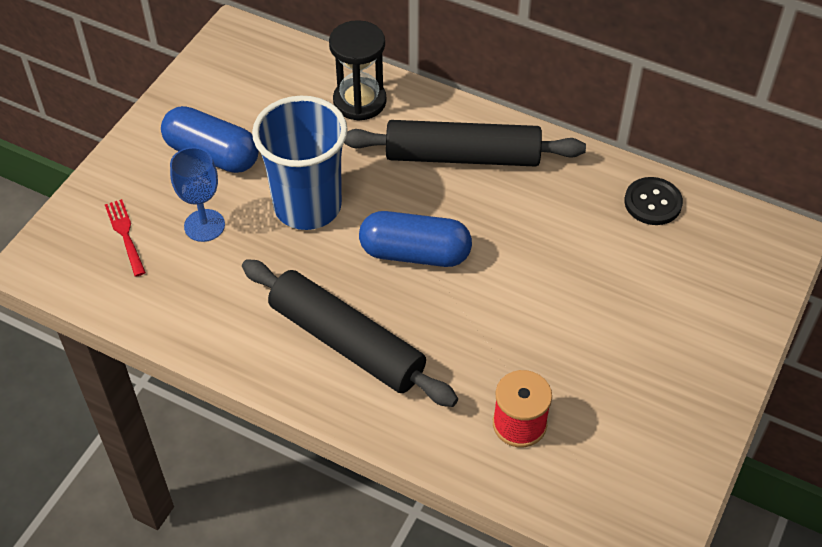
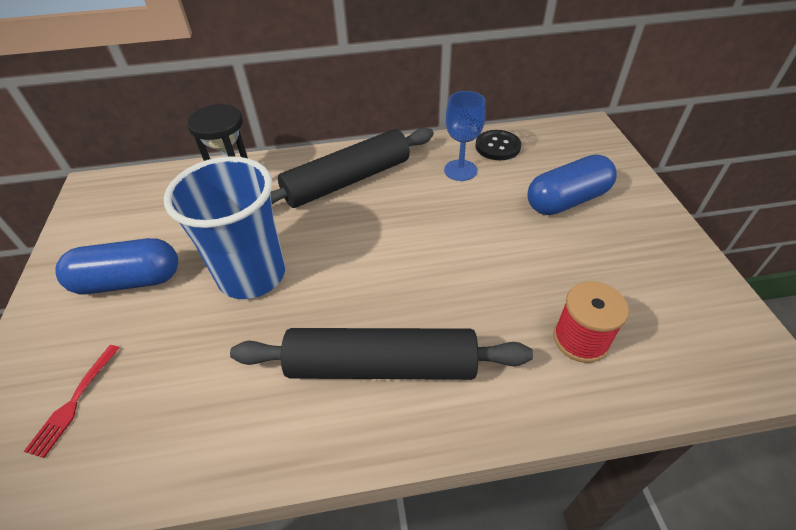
camera: 35 degrees left, 5 degrees down
(125, 234) = (74, 402): red fork -> red fork turned 105 degrees counterclockwise
(204, 225) = (161, 344): blue goblet -> blue goblet (460, 170)
(415, 253) = (373, 261): blue capsule -> blue capsule (567, 200)

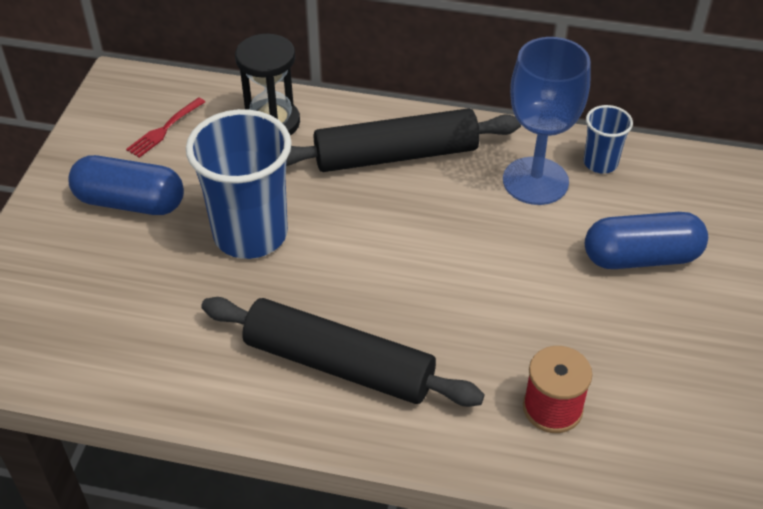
camera: 20 degrees right, 0 degrees up
(74, 402) = (55, 303): red fork -> red fork (164, 129)
(460, 170) = (535, 181): blue goblet -> blue goblet, size x1.57
(497, 146) = (600, 163): black button -> blue cup

